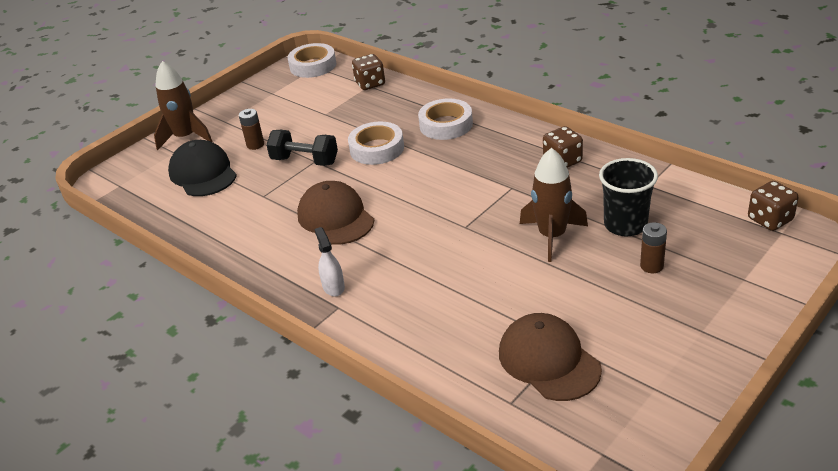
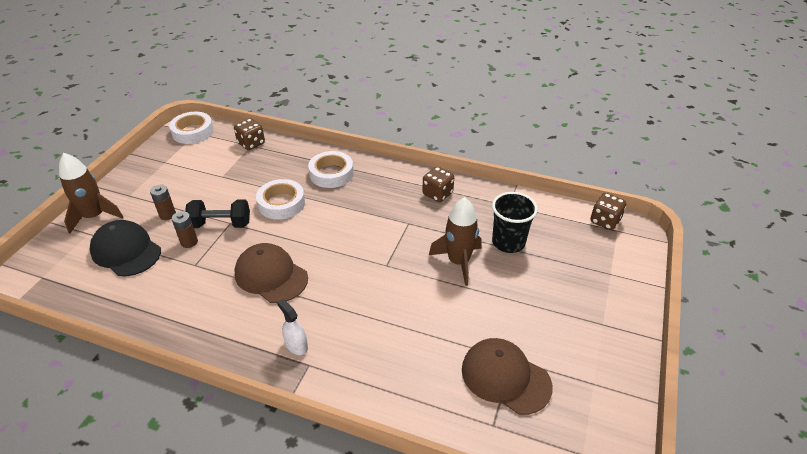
camera: 25 degrees left, 5 degrees up
(651, 266) = (543, 275): brown battery -> brown battery (189, 242)

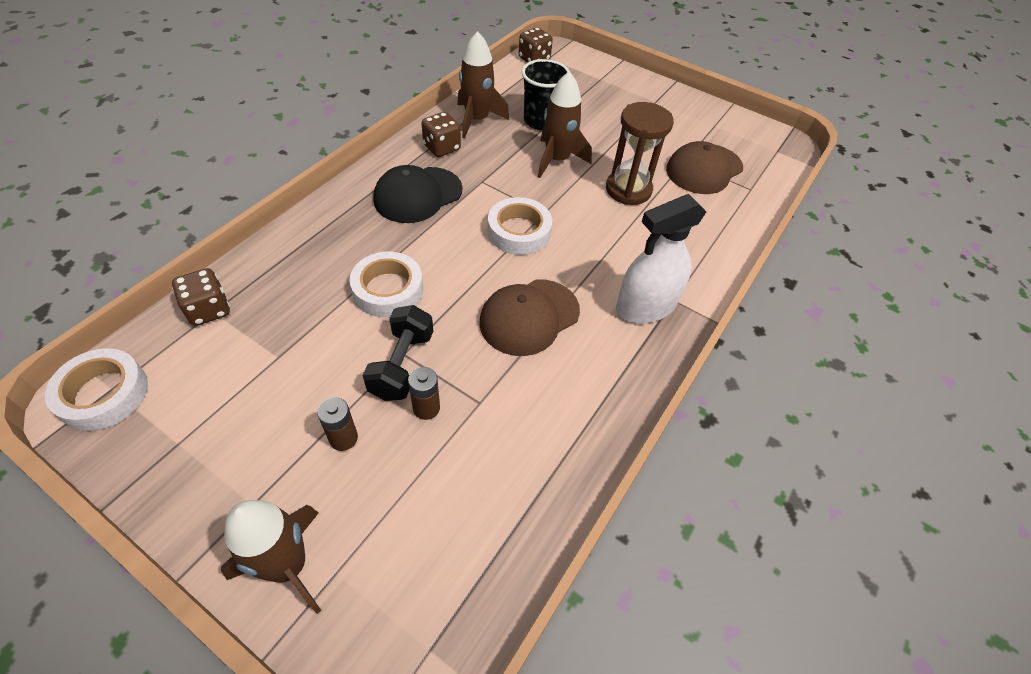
camera: 80 degrees left, 10 degrees up
(126, 251) = (412, 501): black cap -> black cap (418, 195)
(296, 345) = (646, 306): white spray bottle -> white spray bottle, size x1.97
(331, 173) = (349, 229): white tape -> white tape (519, 231)
(441, 317) = (628, 190): none -> brown hourglass
(484, 204) = (477, 120): none -> brown rocket

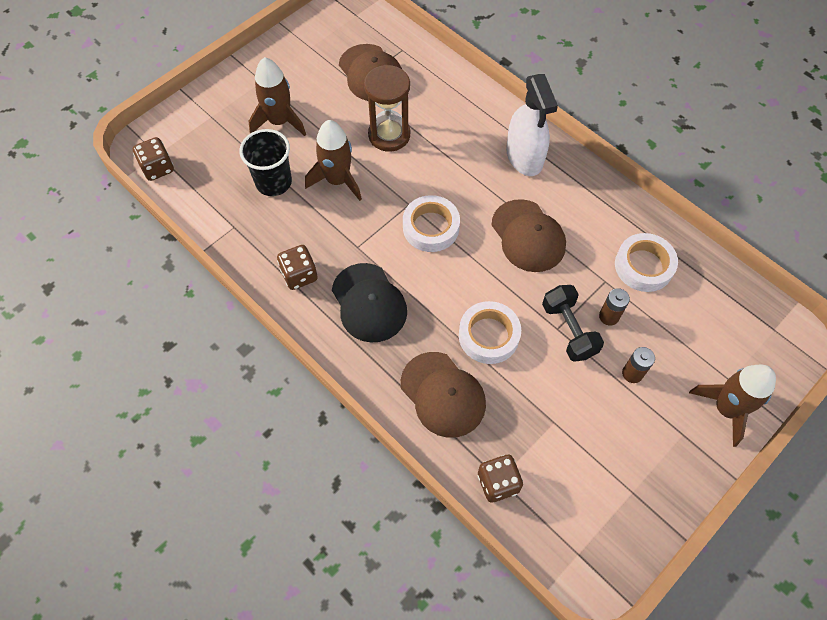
camera: 75 degrees left, 10 degrees up
(103, 394) = (584, 559): white tape -> white tape (643, 266)
(315, 258) = (443, 394): none -> brown cap
(402, 365) = (568, 330): black dumbbell -> black dumbbell turned 45 degrees clockwise
(477, 120) = (259, 238): brown rocket -> brown rocket (279, 121)

